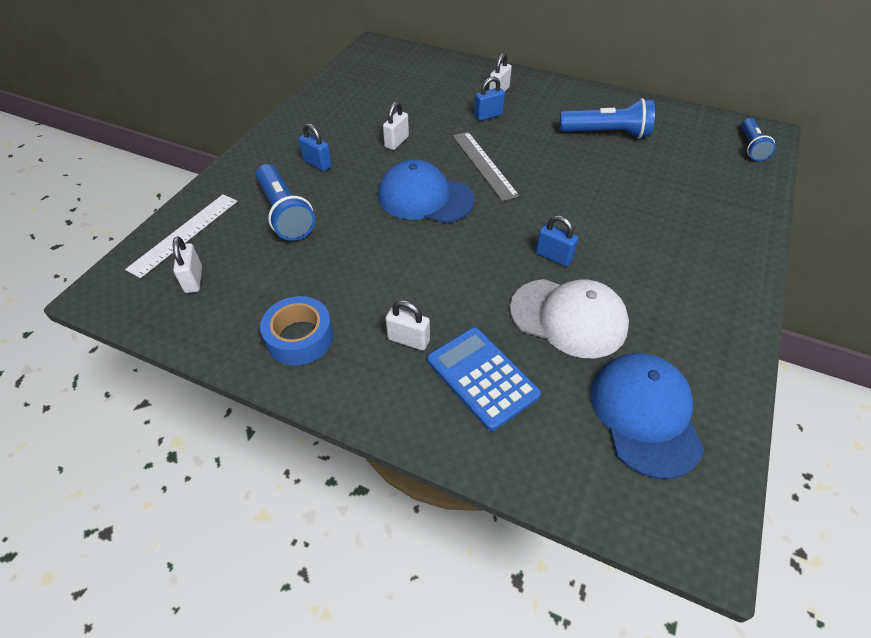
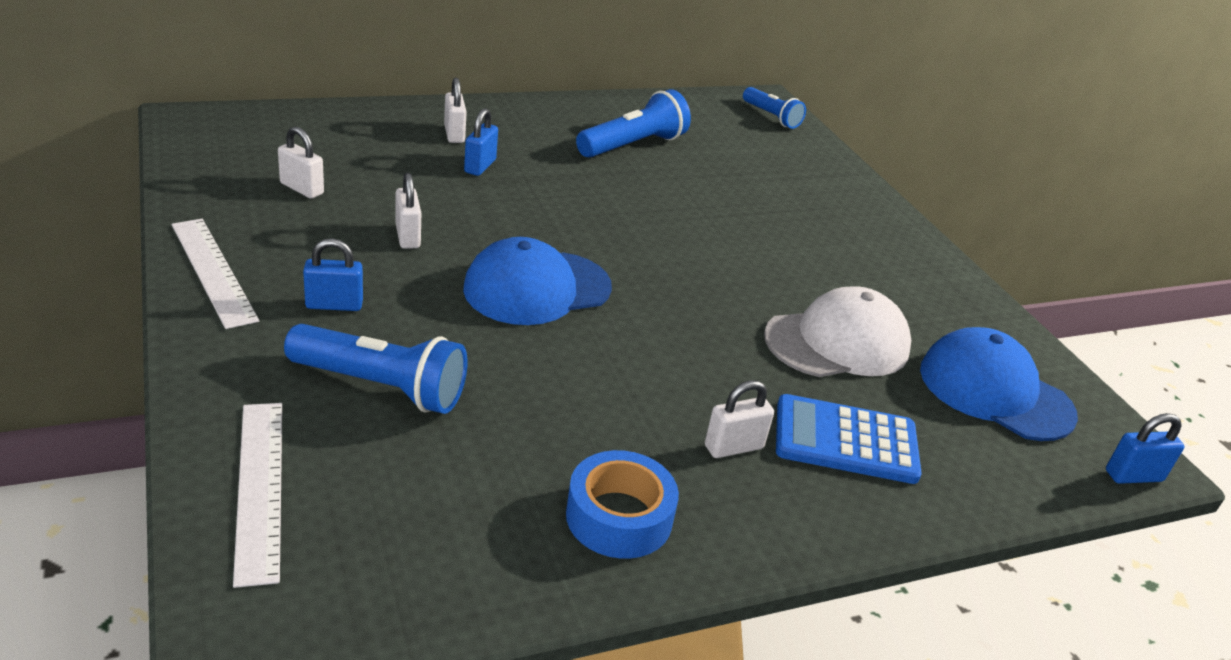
camera: 50 degrees left, 15 degrees down
(193, 279) = (371, 536): white padlock -> white padlock (302, 189)
(290, 126) = (212, 271): none -> white ruler
(483, 165) = (552, 224): grey ruler -> none
(553, 256) = (749, 291): blue padlock -> blue padlock (1133, 476)

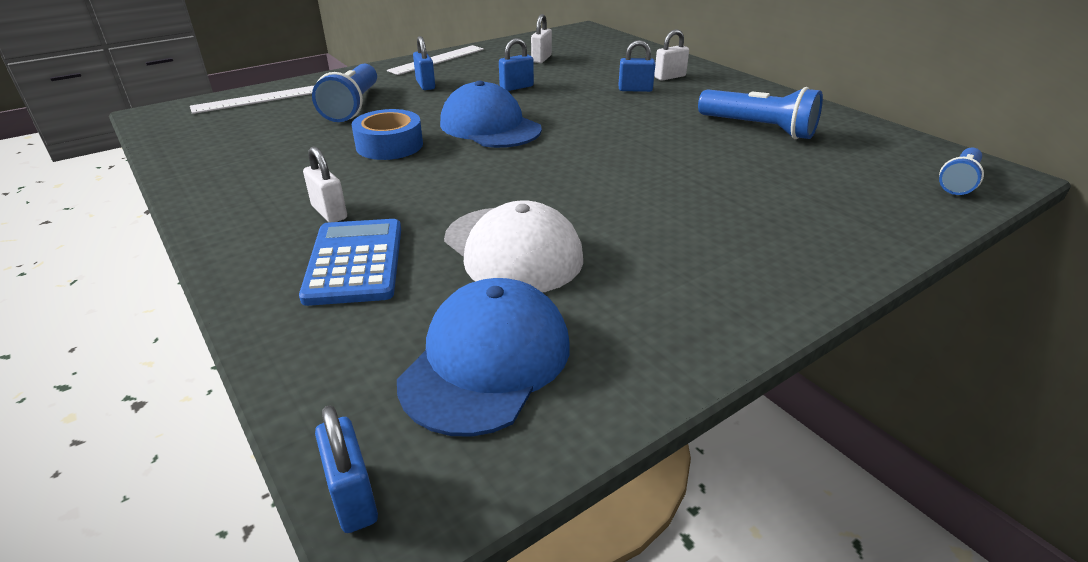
camera: 80 degrees right, 0 degrees up
(407, 236) = (516, 87): white padlock -> blue padlock
(619, 517) = (244, 181): blue tape -> blue tape (389, 145)

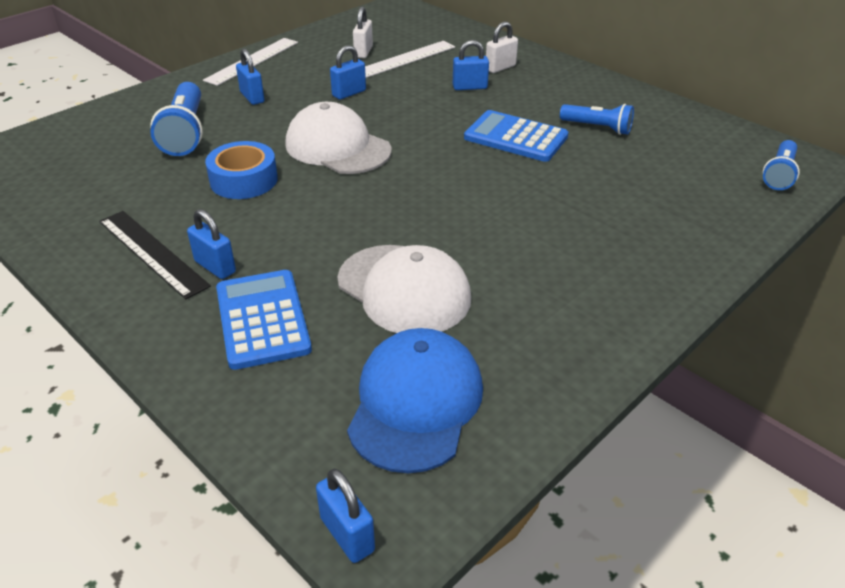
camera: 10 degrees left, 5 degrees up
(261, 99) = (79, 130): white ruler -> white ruler (404, 59)
(276, 195) = (152, 252): none -> black ruler
(329, 212) = (215, 267): white padlock -> blue padlock
(490, 126) = (337, 147): blue cap -> white cap
(670, 131) = (515, 137): none -> blue calculator
(759, 128) = (597, 128): blue flashlight -> blue flashlight, size x0.64

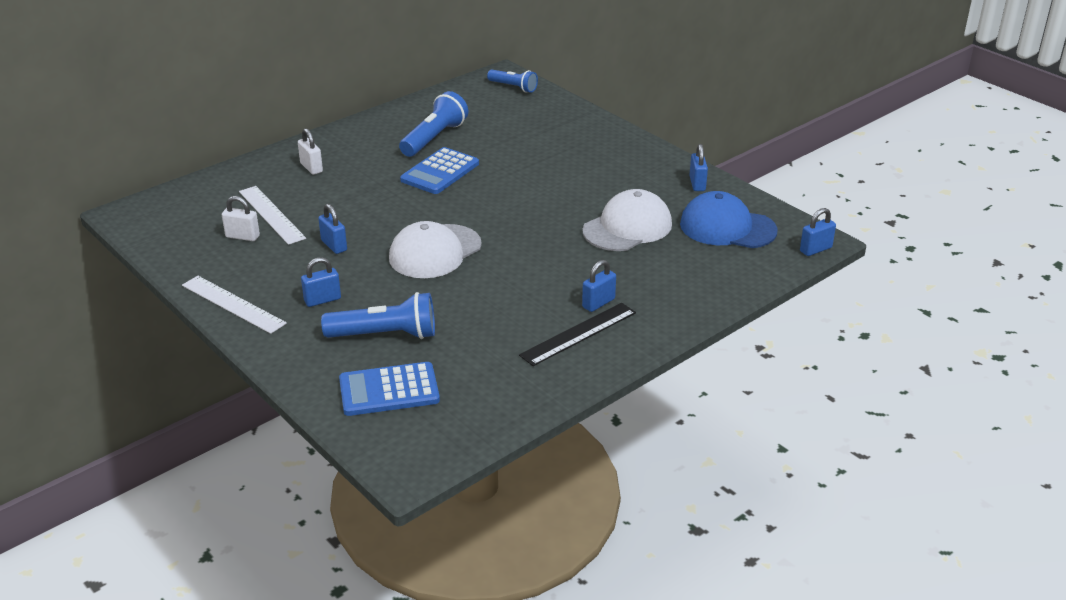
camera: 85 degrees left, 5 degrees down
(244, 180) = (479, 297): blue tape -> none
(262, 319) = (657, 280): blue calculator -> blue calculator (389, 390)
(469, 87) = (345, 185): blue padlock -> blue padlock (697, 184)
(597, 128) = (434, 138): blue flashlight -> blue flashlight, size x1.57

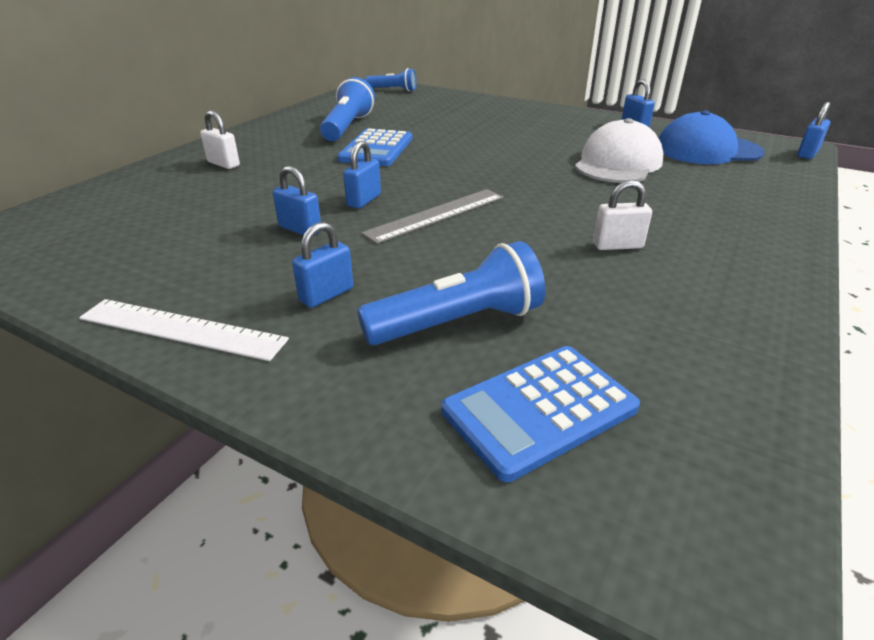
camera: 20 degrees left, 0 degrees up
(242, 236) = (162, 240): white padlock -> white padlock (617, 245)
(271, 214) = (193, 212): white ruler -> none
(435, 252) = (436, 215): white cap -> grey ruler
(578, 333) = (704, 267): black ruler -> none
(598, 303) = (681, 231): blue padlock -> blue padlock (364, 200)

